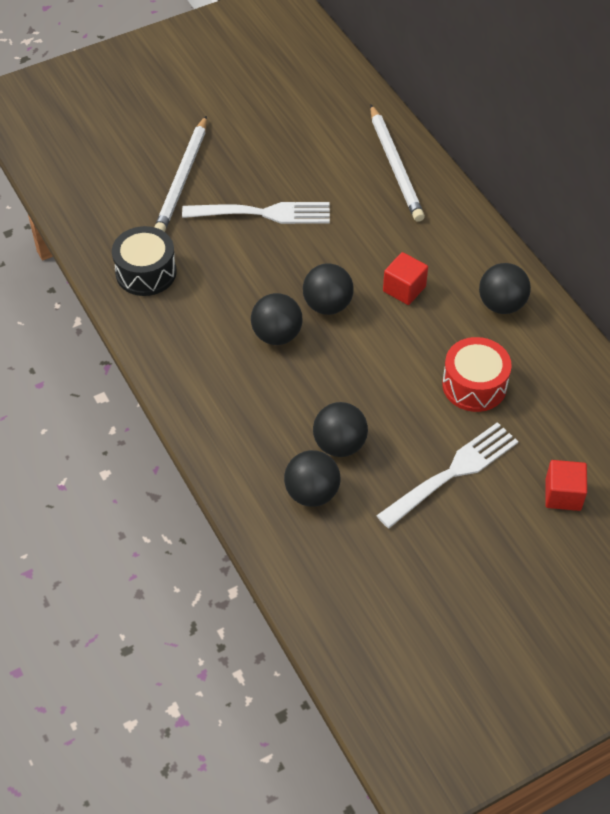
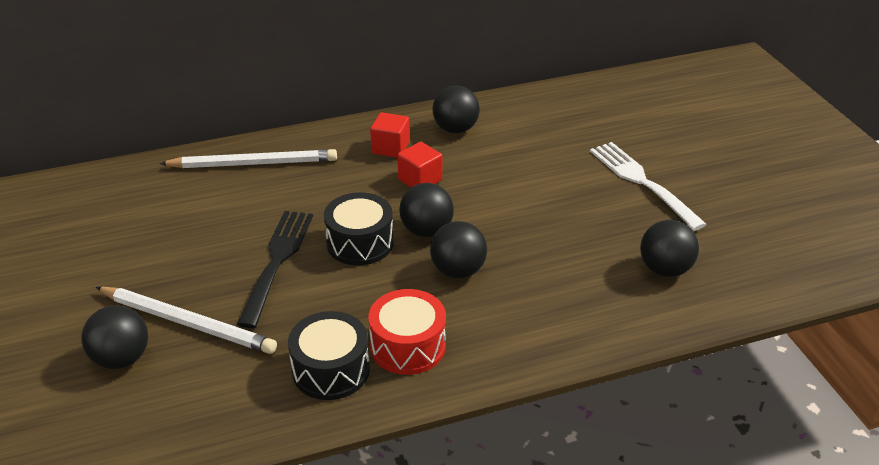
camera: 80 degrees left, 15 degrees down
(262, 214) = (277, 262): white fork -> black fork
(299, 262) = (360, 243): none -> black drum
(339, 444) = (606, 244): black ball -> black ball (121, 358)
(474, 385) = (545, 156): red drum -> red drum (408, 346)
(563, 494) = (665, 130): red cube -> red cube (390, 148)

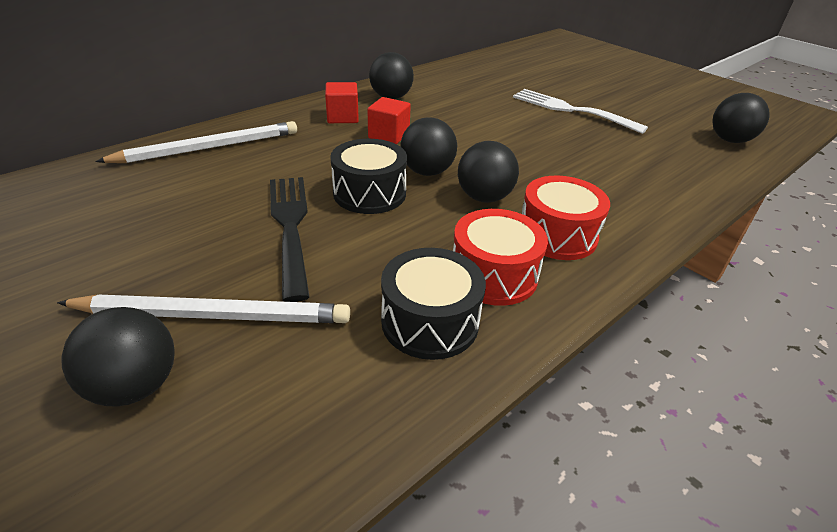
camera: 25 degrees left, 0 degrees up
(493, 324) = (557, 235): none -> red drum
(665, 269) = (650, 163): black ball -> black ball (730, 140)

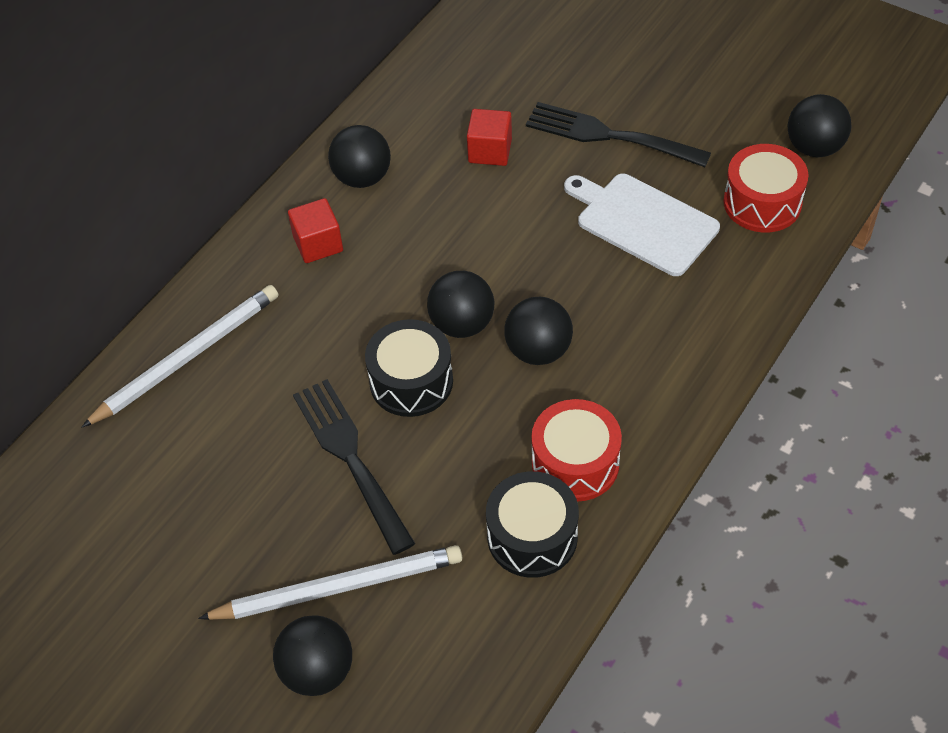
camera: 10 degrees left, 15 degrees up
(389, 135) = (392, 266): red cube -> red cube (490, 151)
(557, 235) = (627, 388): red drum -> red drum (762, 203)
(572, 110) = (611, 136): white fork -> black fork
(589, 150) = (643, 222): none -> white cutting board

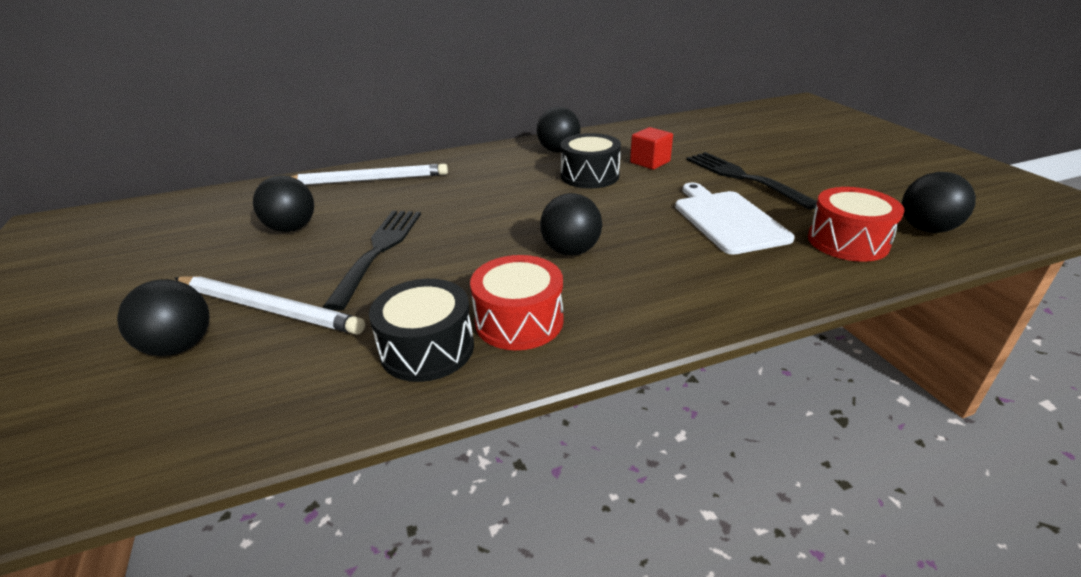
camera: 35 degrees right, 20 degrees down
(318, 244) = (498, 164): red cube -> none
(411, 381) = (467, 233): black drum -> black drum (589, 176)
(462, 324) = (535, 221): black ball -> black ball (292, 228)

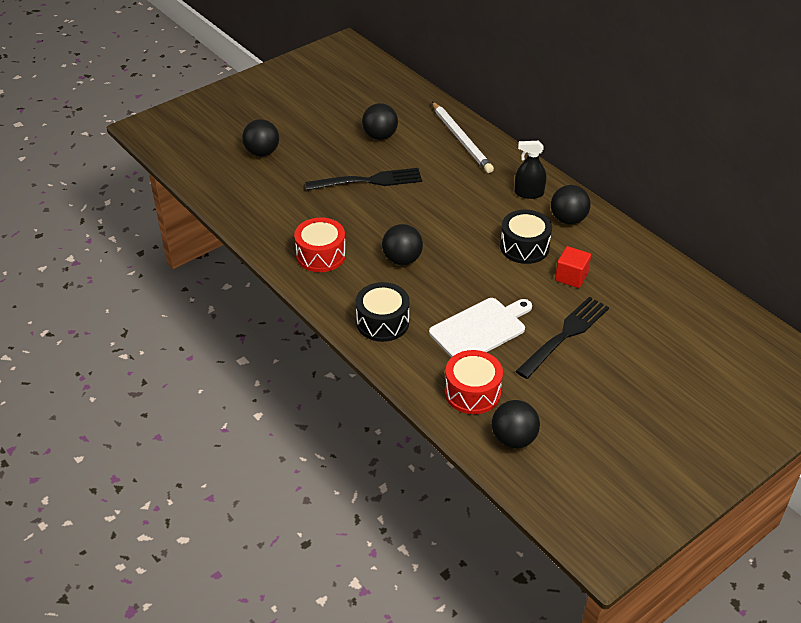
camera: 70 degrees right, 10 degrees up
(268, 308) = (300, 165): white pencil -> none
(427, 349) = (287, 230): black drum -> black drum (382, 322)
(501, 161) = (529, 193): none -> black spray bottle

